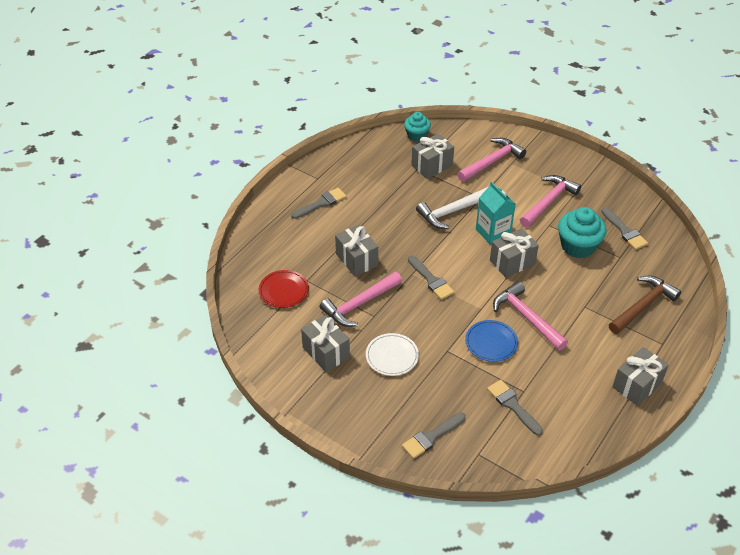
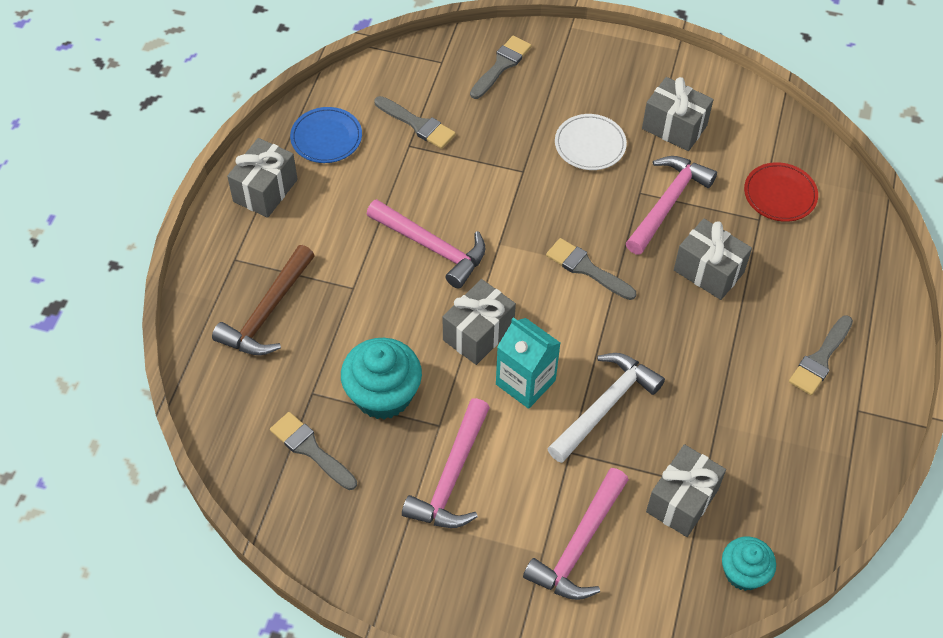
camera: 160 degrees right, 10 degrees up
(491, 342) = (469, 197): blue plate -> blue plate (326, 138)

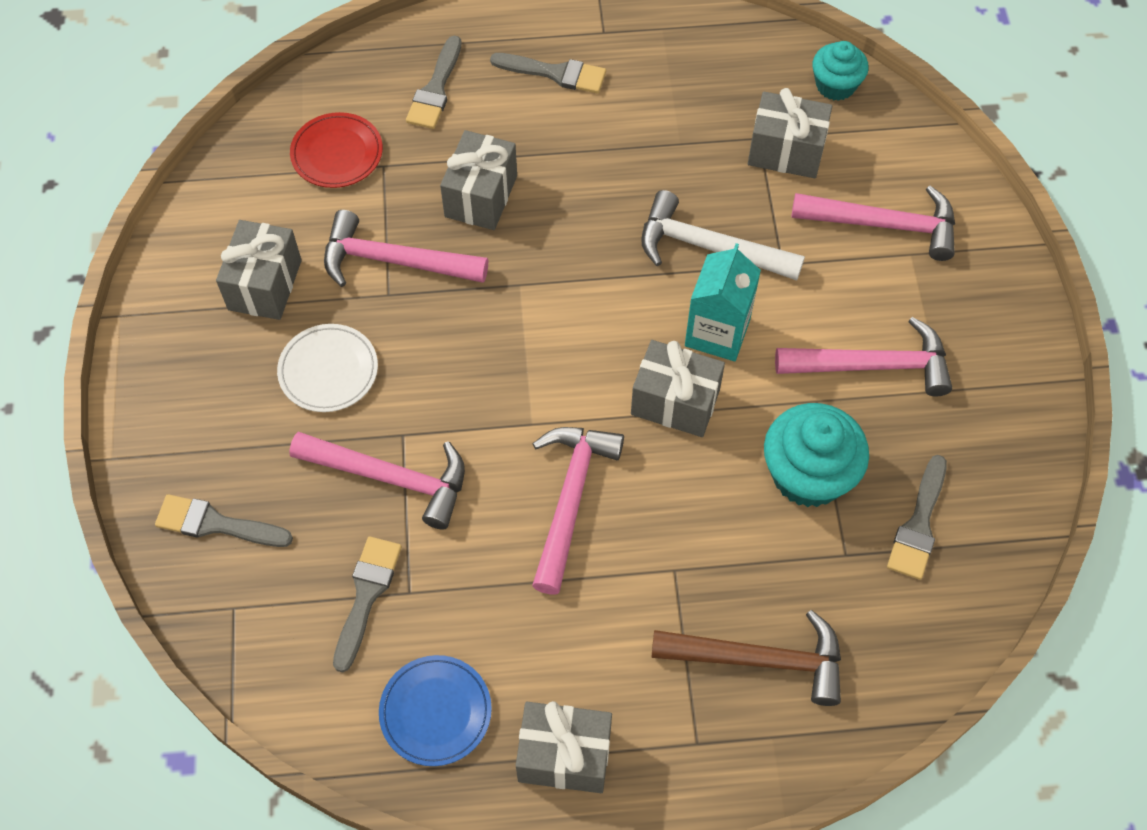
camera: 110 degrees left, 5 degrees up
(493, 156) = (390, 478): none -> pink hammer
(586, 268) = (530, 318): grey brush -> grey brush (435, 89)

